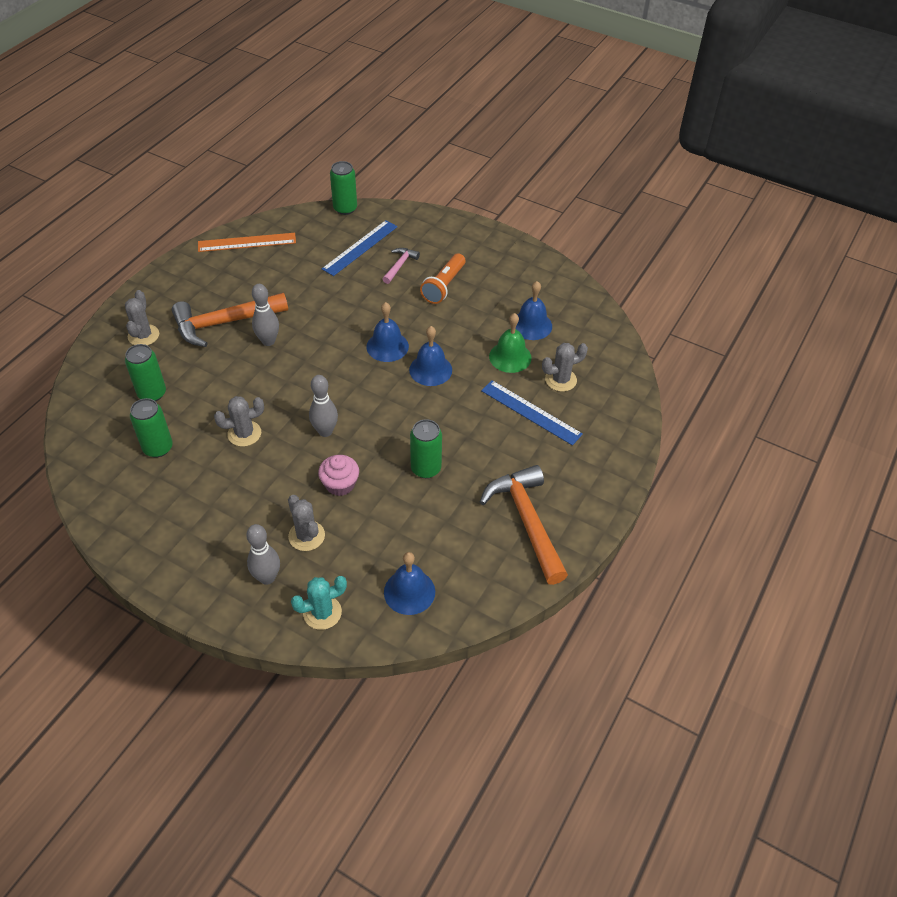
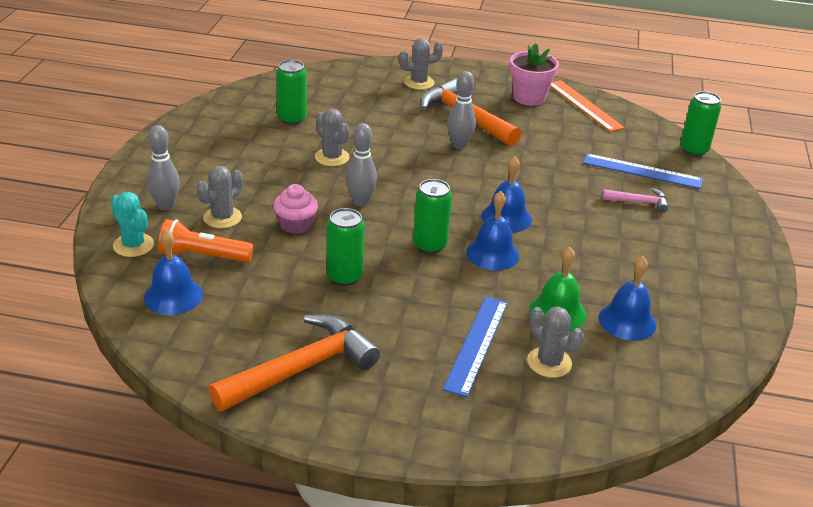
camera: 70 degrees right, 15 degrees down
(152, 393) = (353, 102): green can -> green can (429, 245)
(215, 271) = (529, 98): none -> pink flower pot
(444, 286) = (634, 239): orange flashlight -> orange flashlight (203, 256)

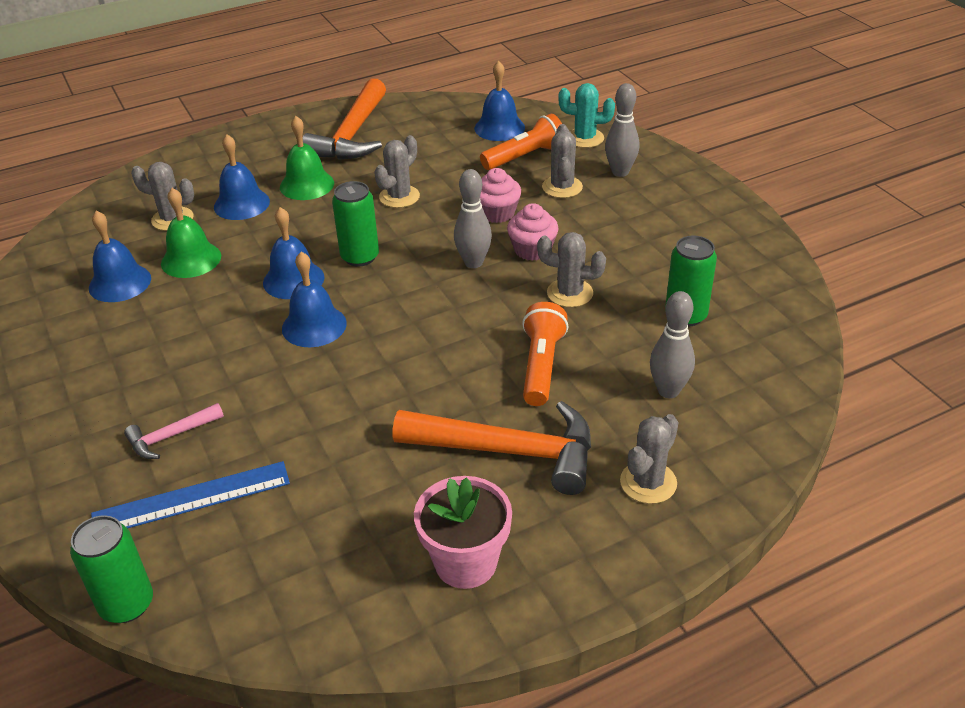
camera: 145 degrees right, 5 degrees up
(313, 190) = (532, 250): none -> pink cupcake
(344, 277) = (399, 197): green can -> grey cactus
(401, 136) = (541, 366): none -> orange flashlight
(403, 332) = (307, 185): none -> green bell
(459, 145) = (462, 395): grey bowling pin -> grey bowling pin (668, 391)
(477, 344) = (241, 204): blue ruler -> blue bell
(584, 105) = (366, 606): orange ruler -> none

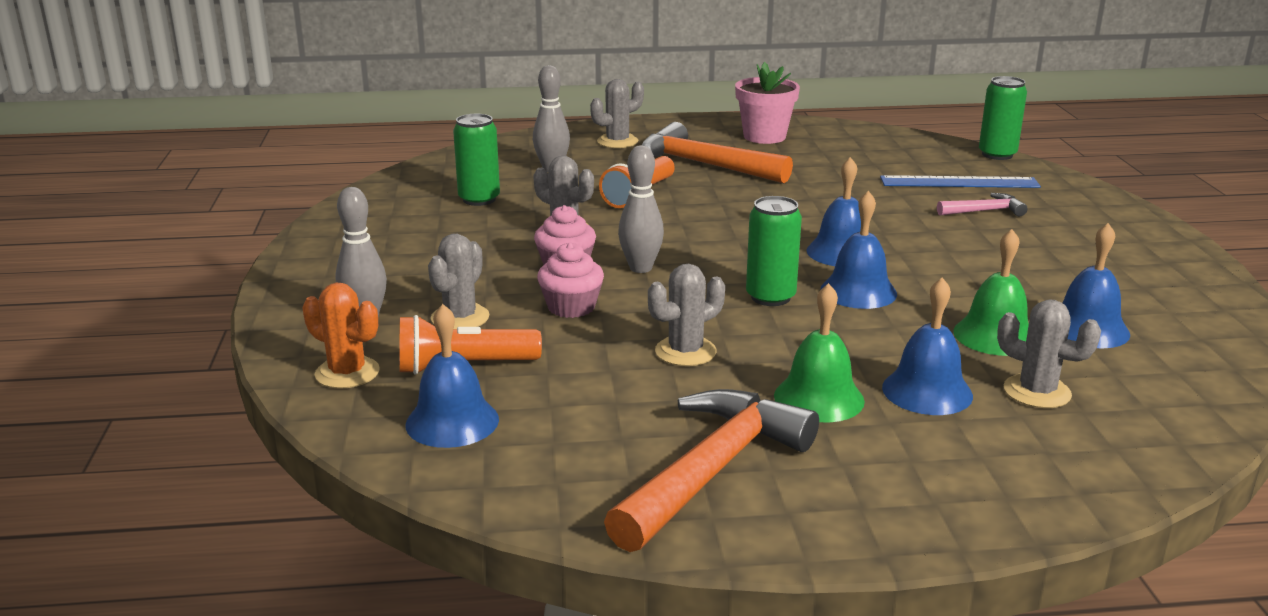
camera: 160 degrees left, 15 degrees down
(585, 138) = (347, 373): turquoise cactus -> orange cactus

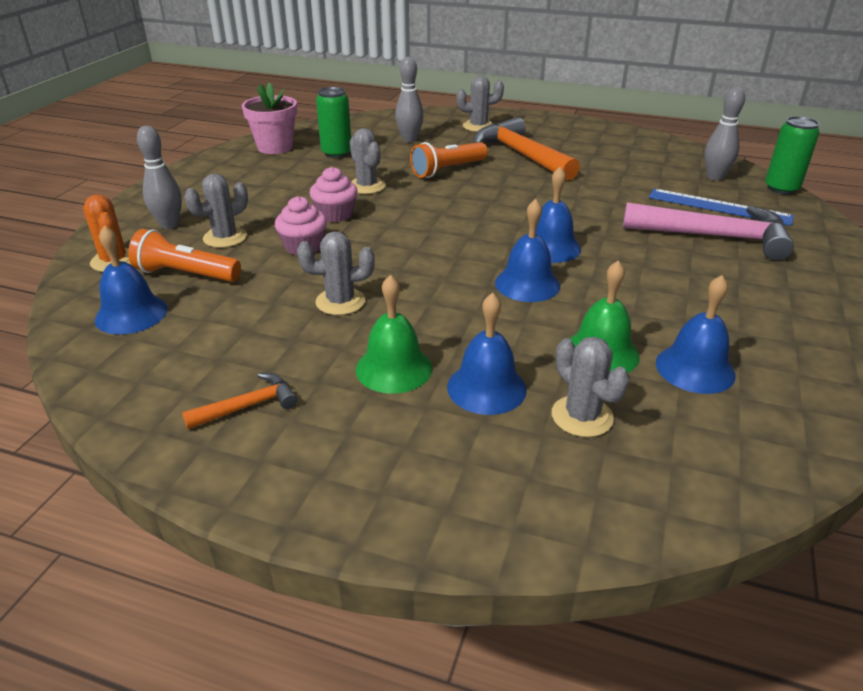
camera: 25 degrees right, 10 degrees up
(640, 268) = (384, 227): grey bowling pin -> grey bowling pin (714, 177)
(712, 470) = (248, 406): orange hammer -> orange hammer, size x0.49
(764, 136) = (594, 140): pink flower pot -> pink flower pot (275, 147)
(770, 297) = (452, 272): green can -> none
(984, 211) = (714, 237): pink hammer -> pink hammer, size x2.05

